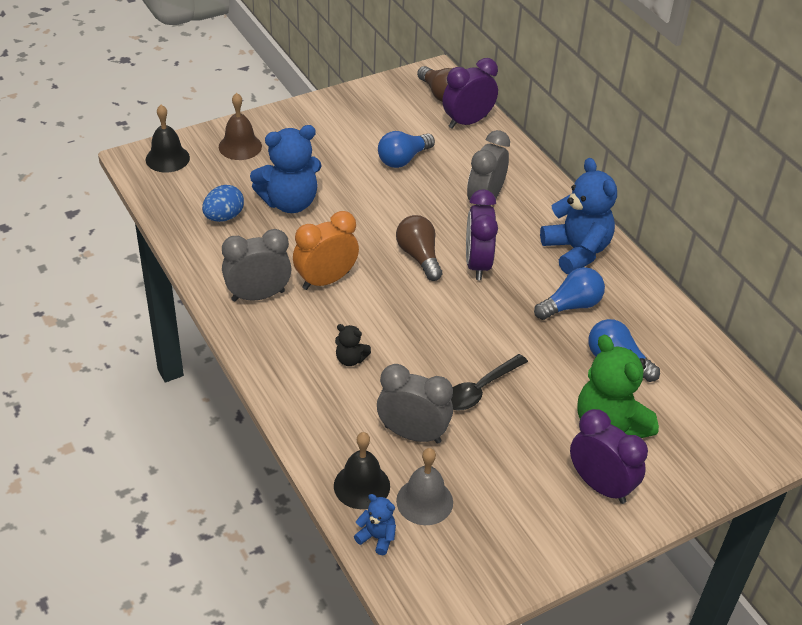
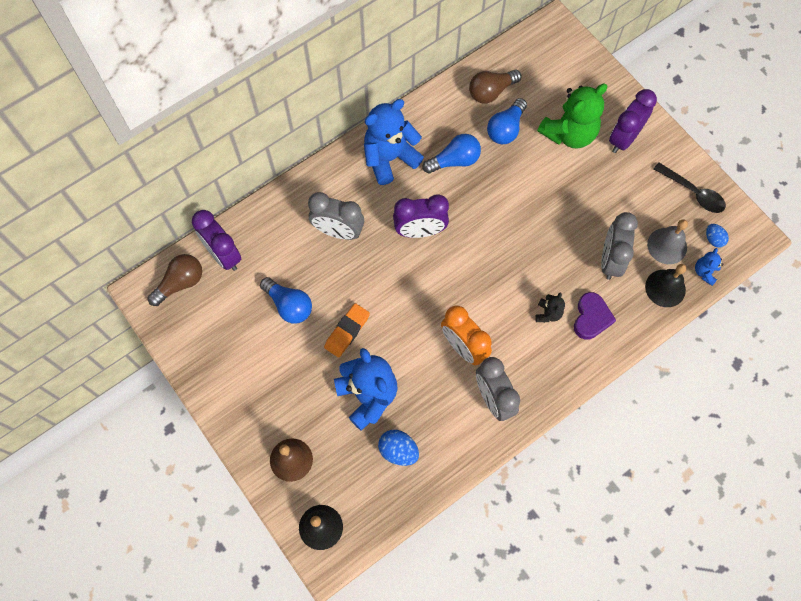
camera: 95 degrees left, 25 degrees up
(336, 400) = (591, 318): none -> purple heart
(365, 195) = (347, 331): none -> orange eraser
(419, 256) = (419, 276): brown light bulb -> brown light bulb (491, 92)
(427, 560) = (713, 239): none -> blue egg
(480, 389) = (556, 218): black spoon -> black spoon (693, 192)
(571, 306) = (454, 161): blue light bulb -> blue light bulb turned 105 degrees clockwise

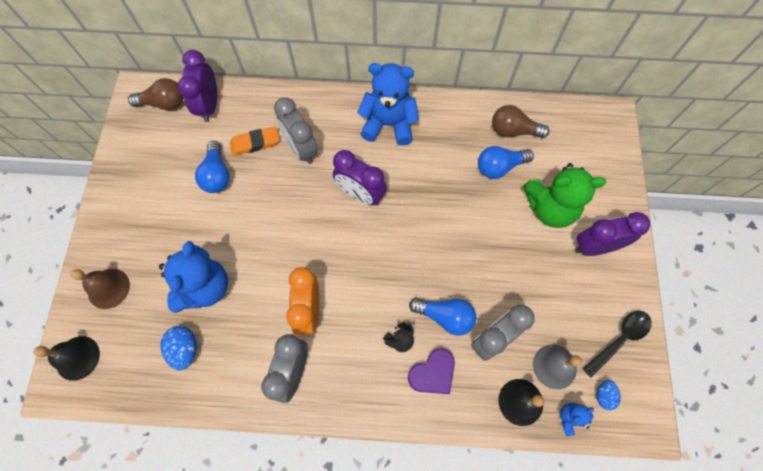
camera: 40 degrees right, 0 degrees up
(347, 331) = (237, 226): orange eraser -> orange eraser (255, 143)
(454, 161) = (436, 161): blue light bulb -> blue light bulb (445, 316)
(693, 192) = (619, 339): black spoon -> black spoon turned 120 degrees counterclockwise

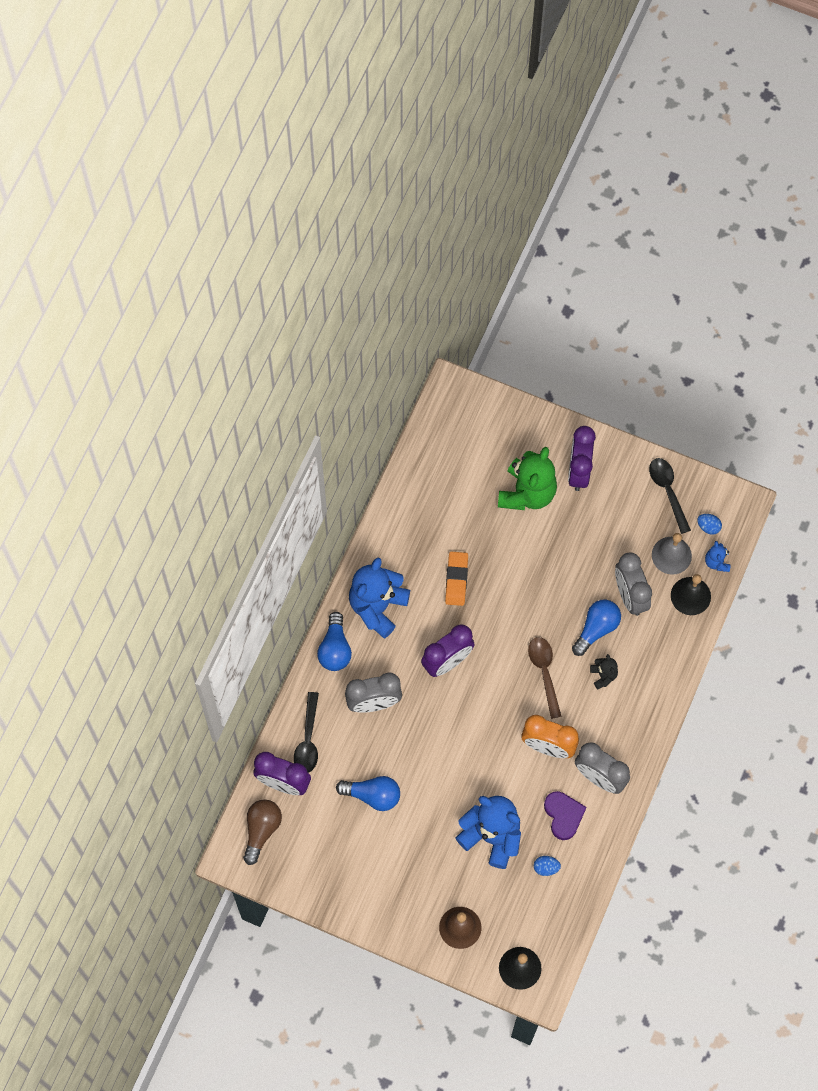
camera: 70 degrees left, 0 degrees up
(185, 349) = (546, 868): blue egg -> blue egg, size x0.64
(252, 111) = (308, 739): none -> black spoon
(255, 143) = (349, 747): orange eraser -> orange eraser (456, 580)
(381, 282) = (544, 672): none -> brown spoon
(433, 373) = (642, 658): purple heart -> purple heart (563, 815)
(499, 167) = (467, 519): blue light bulb -> blue light bulb (335, 649)
(513, 131) = (432, 489): brown light bulb -> none

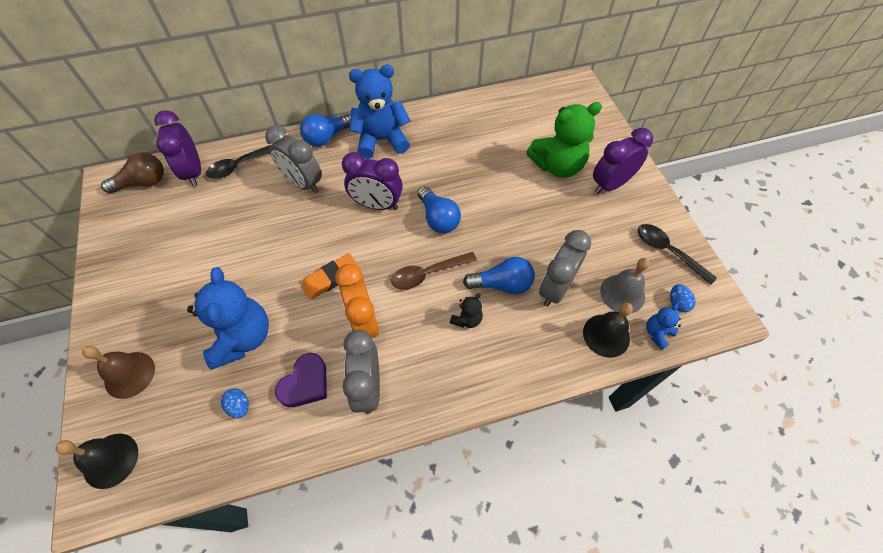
camera: 50 degrees right, 10 degrees down
(372, 795) = (221, 230): blue light bulb -> blue light bulb (438, 218)
(456, 580) = (447, 169): orange eraser -> orange eraser (331, 278)
(544, 672) = (428, 274): brown spoon -> brown spoon turned 150 degrees counterclockwise
(667, 491) = (668, 252): black spoon -> black spoon turned 75 degrees counterclockwise

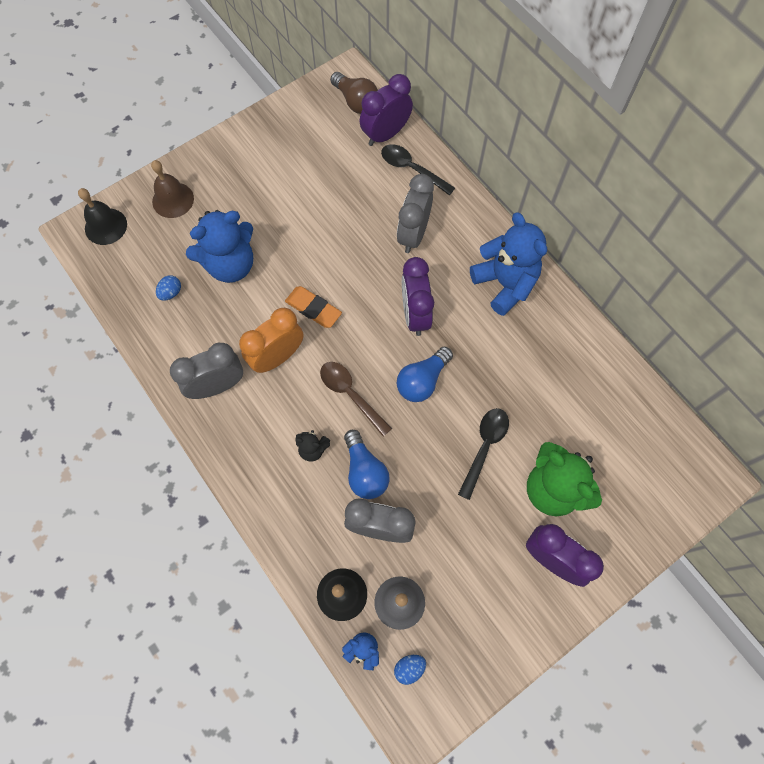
camera: 70 degrees right, 10 degrees up
(305, 383) = (205, 333): purple heart -> none
(327, 137) = (483, 229): blue light bulb -> none
(668, 252) = (477, 647): black spoon -> black spoon (484, 447)

